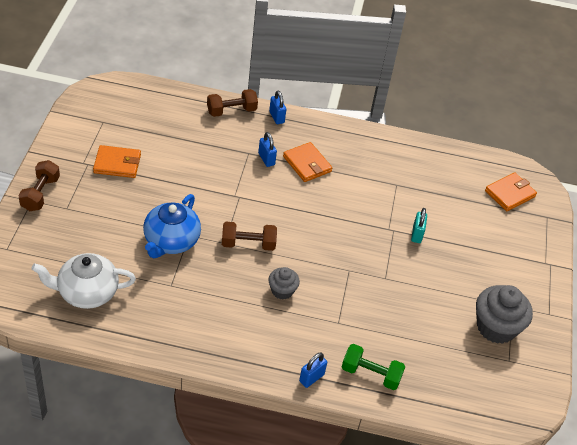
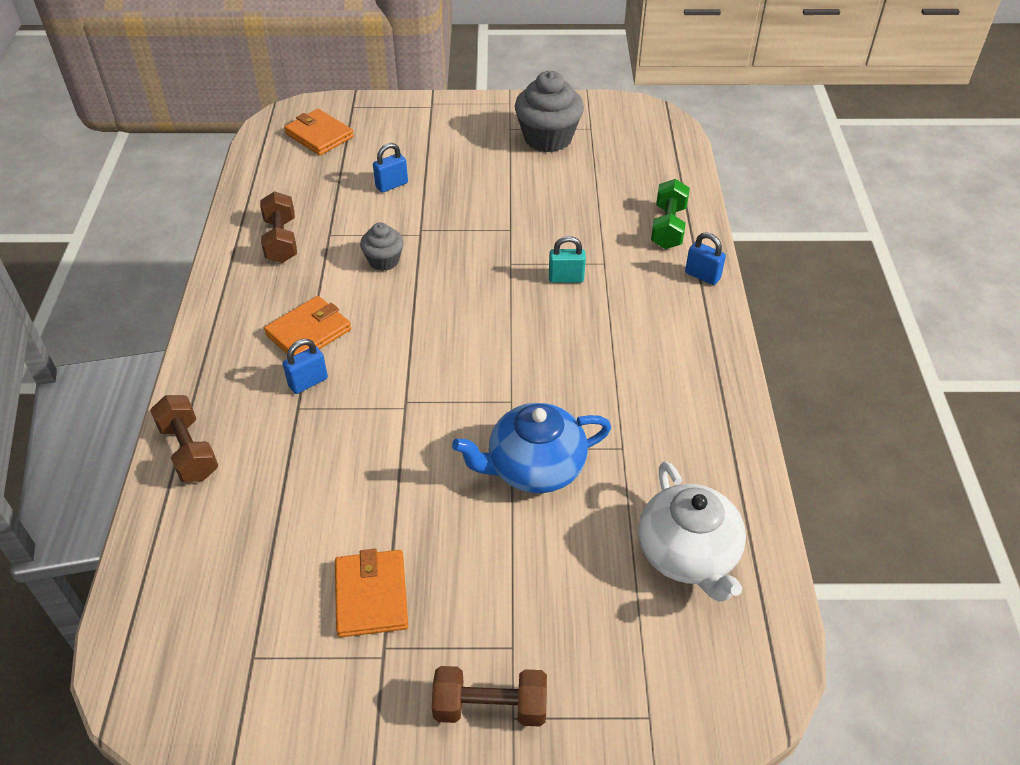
camera: 95 degrees left, 0 degrees up
(171, 241) = (534, 468): blue teapot -> blue teapot turned 150 degrees clockwise
(248, 244) = (503, 373): brown dumbbell -> brown dumbbell (281, 240)
(276, 117) = (198, 386): blue padlock -> blue padlock (392, 185)
(282, 291) = (576, 322): grey cupcake -> grey cupcake (384, 261)
(417, 234) = (421, 208): turquoise padlock -> turquoise padlock (566, 278)

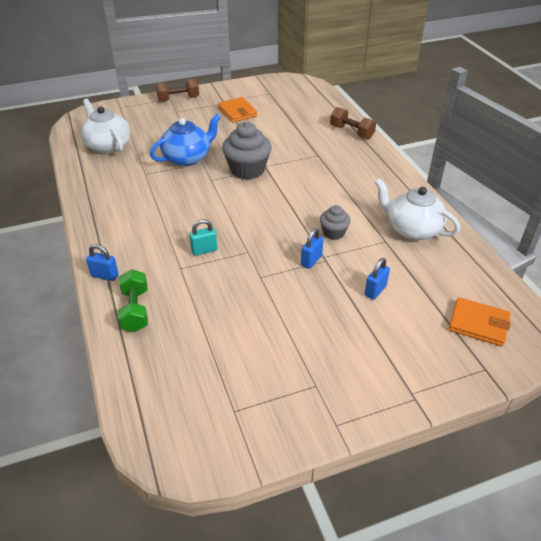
camera: 160 degrees right, 5 degrees down
(281, 240) = (412, 229): brown dumbbell -> white teapot
(308, 332) = (343, 185): orange wallet -> none
(308, 382) = (322, 165): blue padlock -> blue padlock (311, 260)
(548, 138) = (272, 382): grey cupcake -> grey cupcake (247, 170)

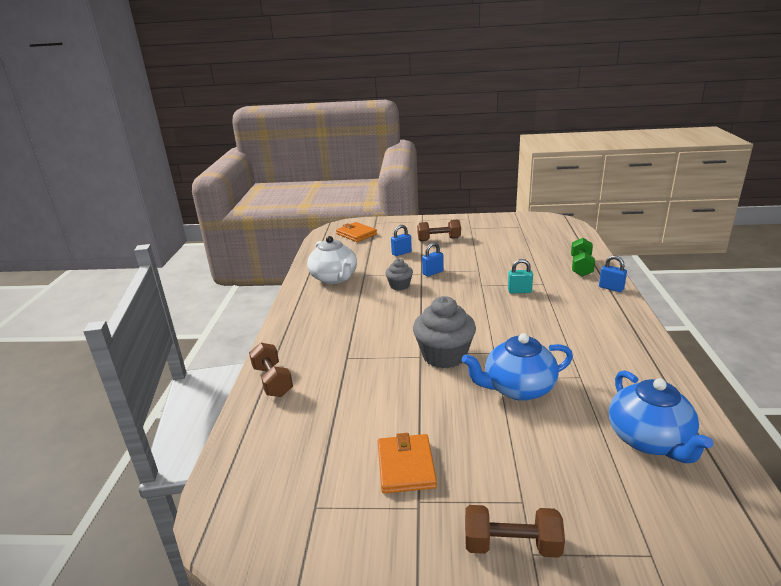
camera: 155 degrees left, 15 degrees down
(108, 145) = (649, 440): white teapot -> blue teapot
(346, 336) = (439, 239): none -> brown dumbbell

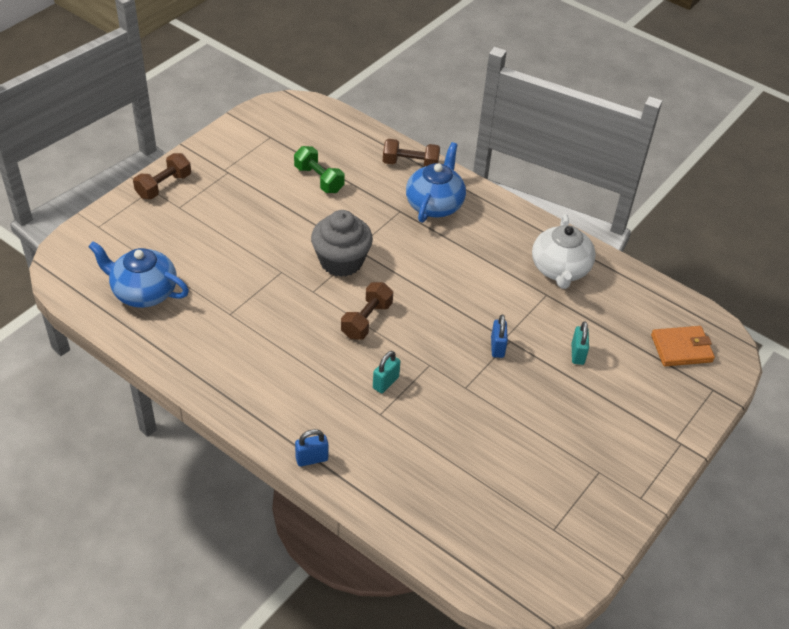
camera: 120 degrees right, 20 degrees up
(334, 278) = (560, 270): white teapot -> white teapot turned 90 degrees counterclockwise
(399, 285) = (492, 305): grey cupcake -> none
(401, 253) = (577, 354): blue padlock -> turquoise padlock
(406, 466) = (257, 180): orange wallet -> none
(439, 239) = (588, 413): brown dumbbell -> brown dumbbell (366, 320)
(518, 388) = (259, 272): blue teapot -> blue teapot (434, 204)
(581, 267) = (379, 480): green dumbbell -> green dumbbell (319, 179)

